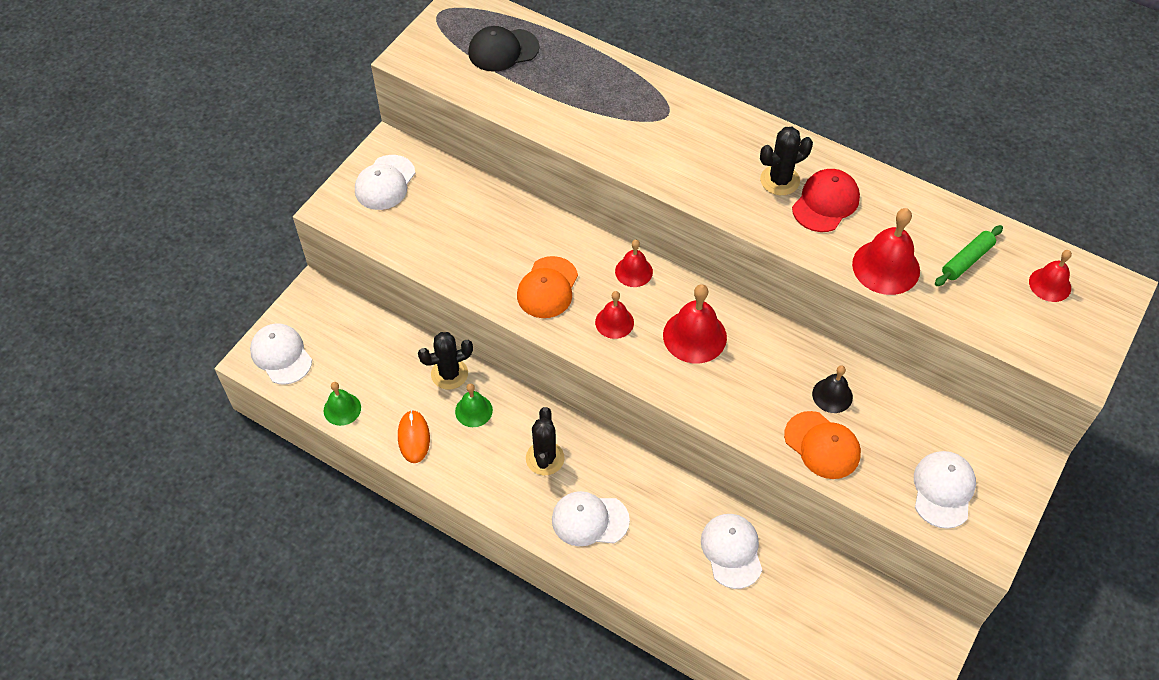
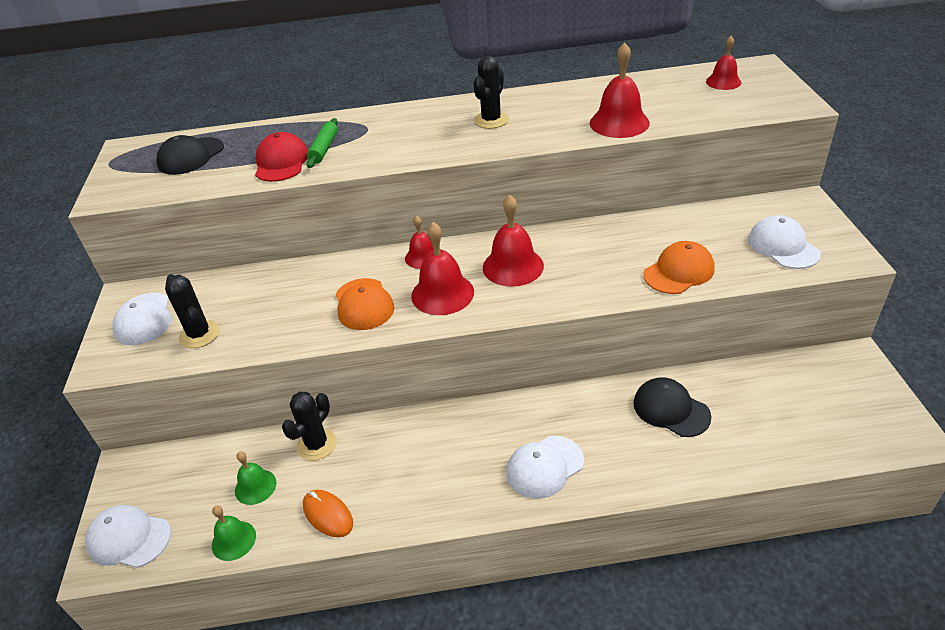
camera: 35 degrees left, 15 degrees down
(473, 410) = (365, 457): green bell -> green bell (255, 486)
(545, 458) = (461, 449): black cactus -> black cactus (199, 334)
(614, 322) = (442, 293): red bell -> red bell, size x1.63
(731, 551) = (671, 409): white cap -> black cap
(822, 445) = (679, 271): orange cap -> orange cap turned 45 degrees counterclockwise
(825, 202) = (536, 115): red cap -> red cap (281, 162)
(832, 395) = (647, 242): black bell -> none
(967, 260) = (662, 96): green rolling pin -> green rolling pin (324, 149)

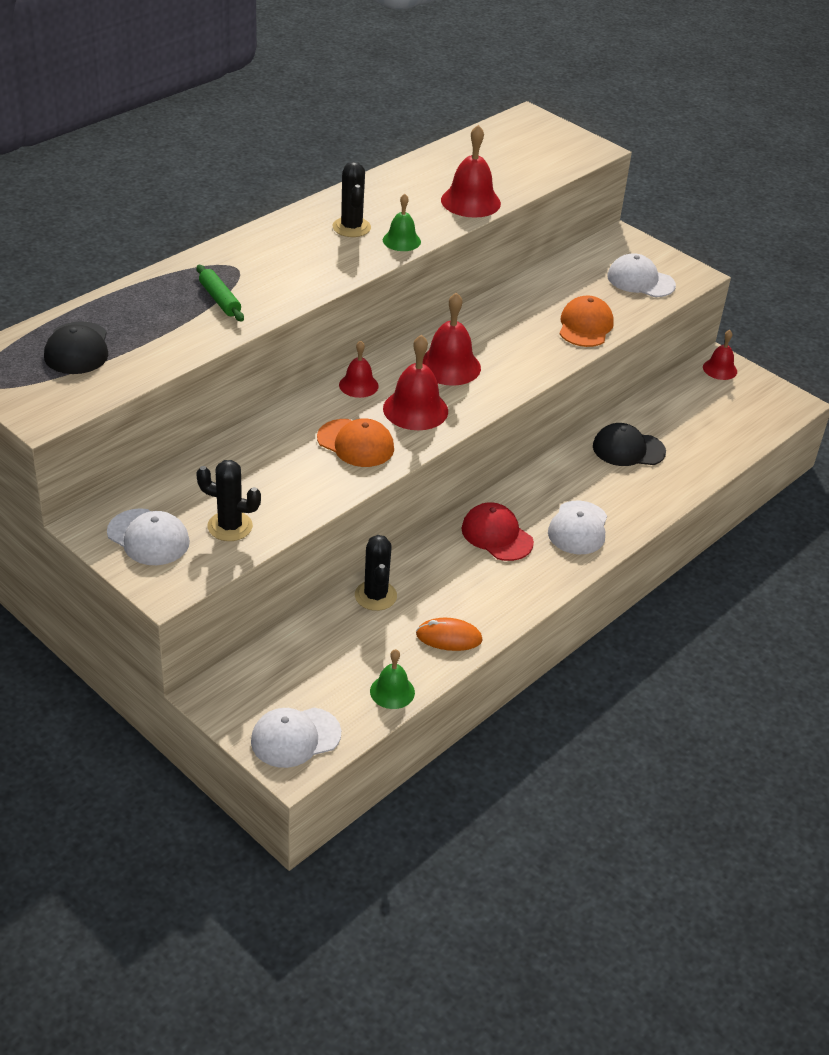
camera: 45 degrees left, 0 degrees up
(255, 486) = (361, 649): green bell -> green bell (401, 241)
(281, 162) = (194, 325): red cap -> red cap (497, 535)
(723, 82) = (515, 140): red bell -> red bell (720, 369)

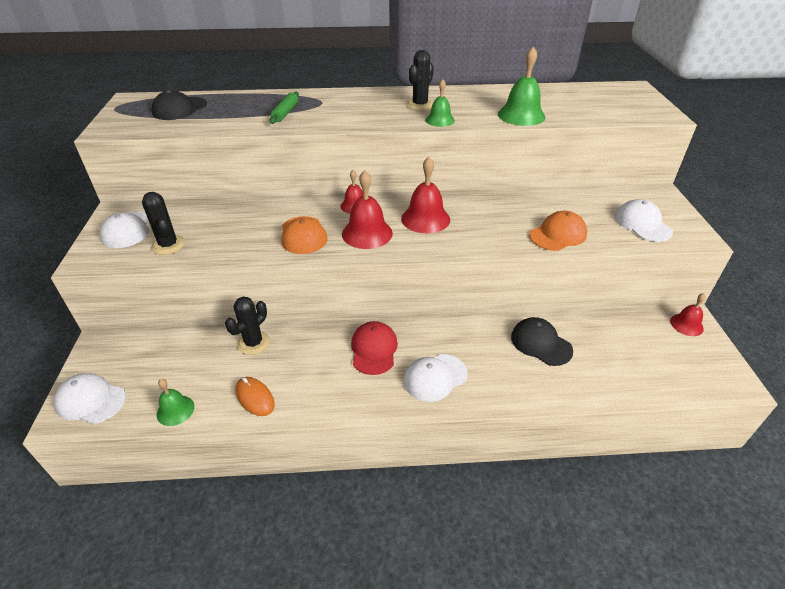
camera: 45 degrees right, 0 degrees up
(470, 201) = (521, 115): red bell -> green bell

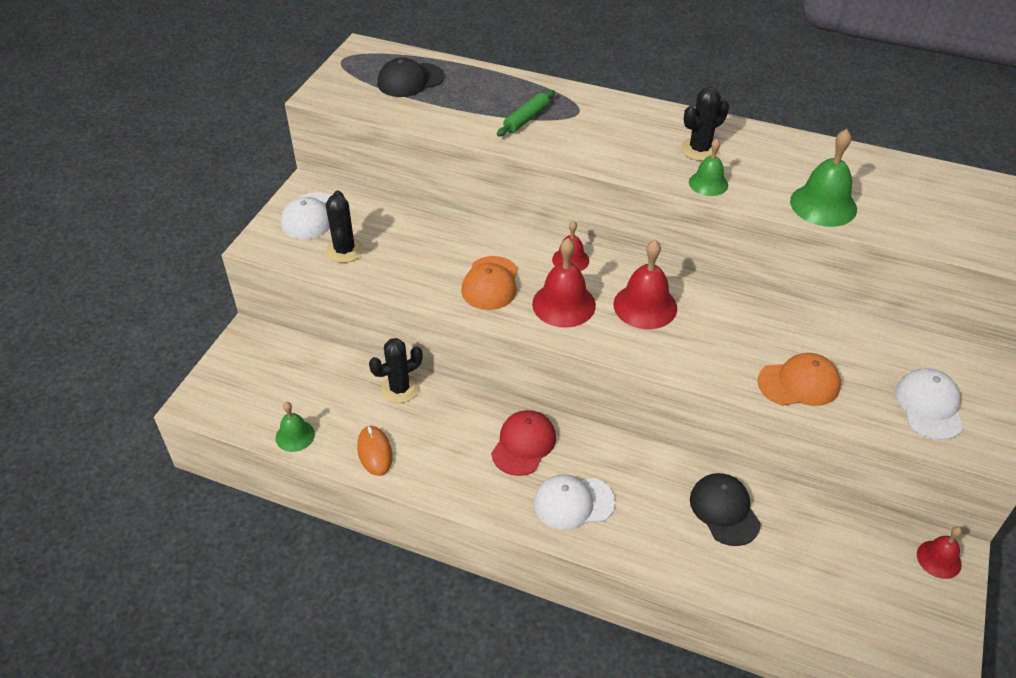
camera: 25 degrees right, 5 degrees up
(90, 400) = (223, 395): white cap -> none

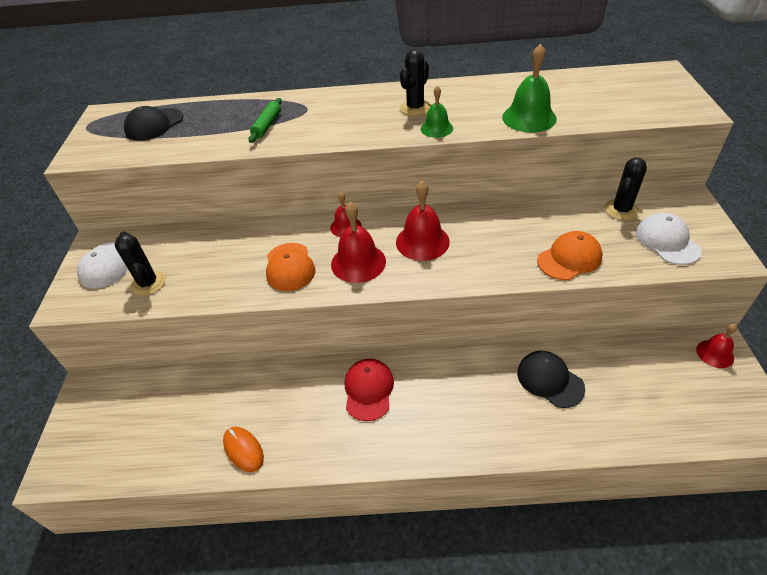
camera: 20 degrees left, 0 degrees up
(295, 436) = (162, 465): green bell -> none
(399, 389) = (242, 384): black cactus -> black cactus (621, 210)
(573, 503) = (433, 423): white cap -> none

